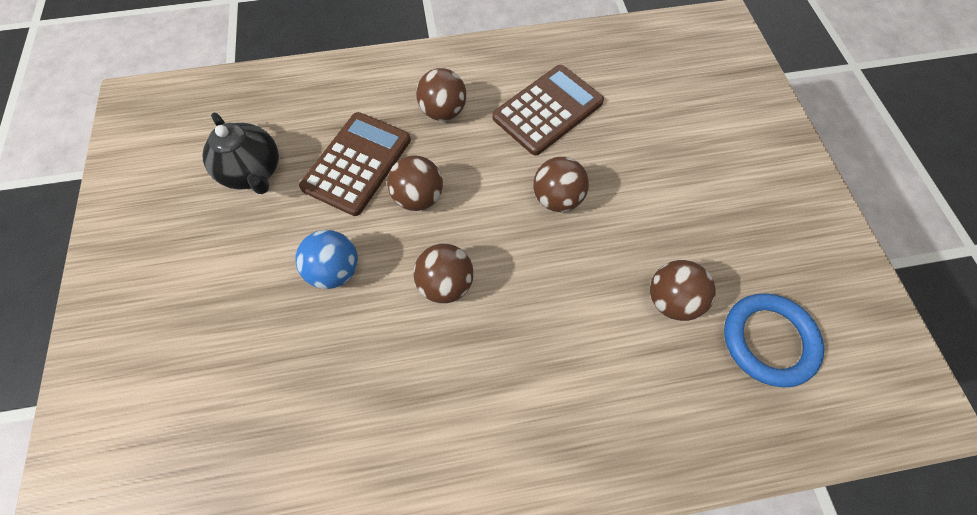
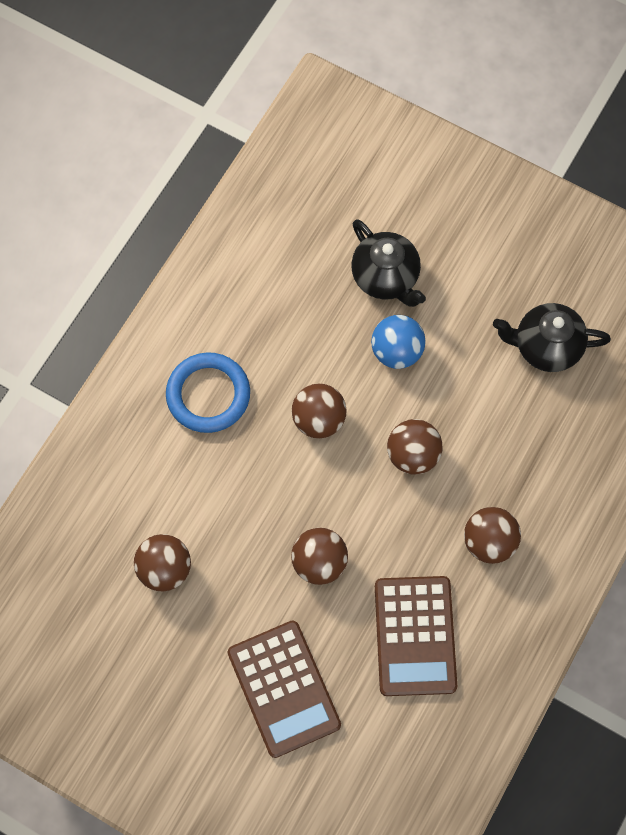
camera: 130 degrees right, 5 degrees up
(265, 331) = (386, 277): none -> black teapot
(357, 163) = (488, 430): brown calculator -> brown calculator (283, 688)
(768, 340) = (77, 608): blue ring -> blue ring (208, 395)

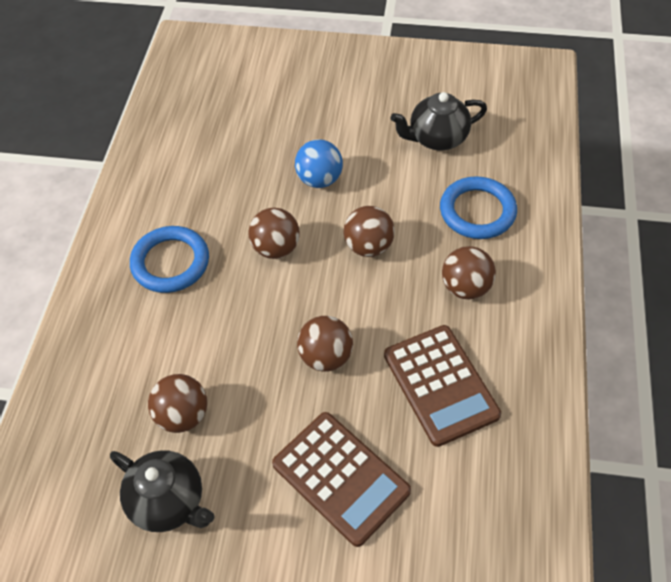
camera: 20 degrees left, 15 degrees down
(386, 277) = (287, 134): black teapot -> black teapot (168, 502)
(544, 457) = (477, 211): none -> blue ring

